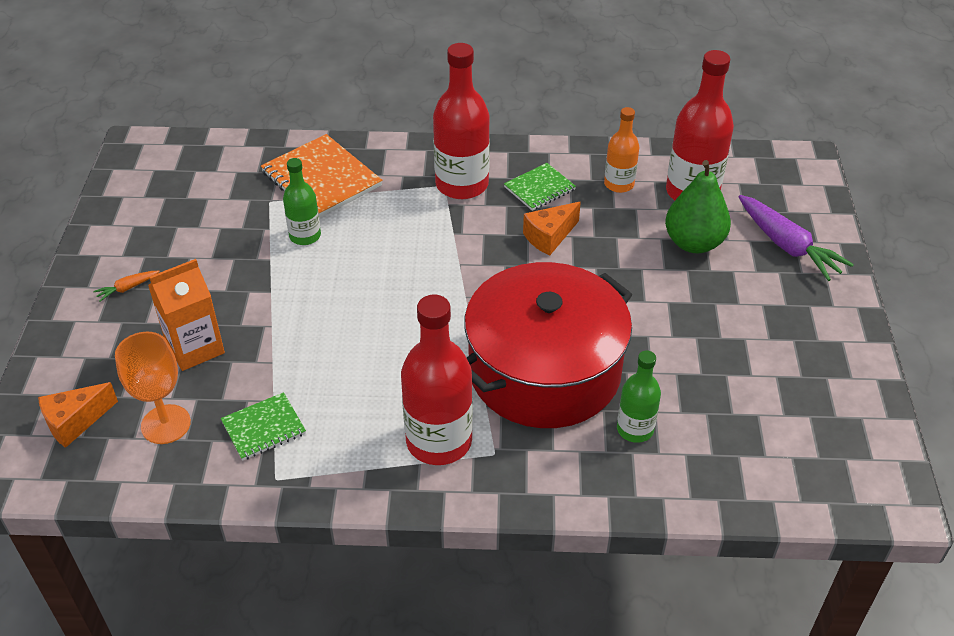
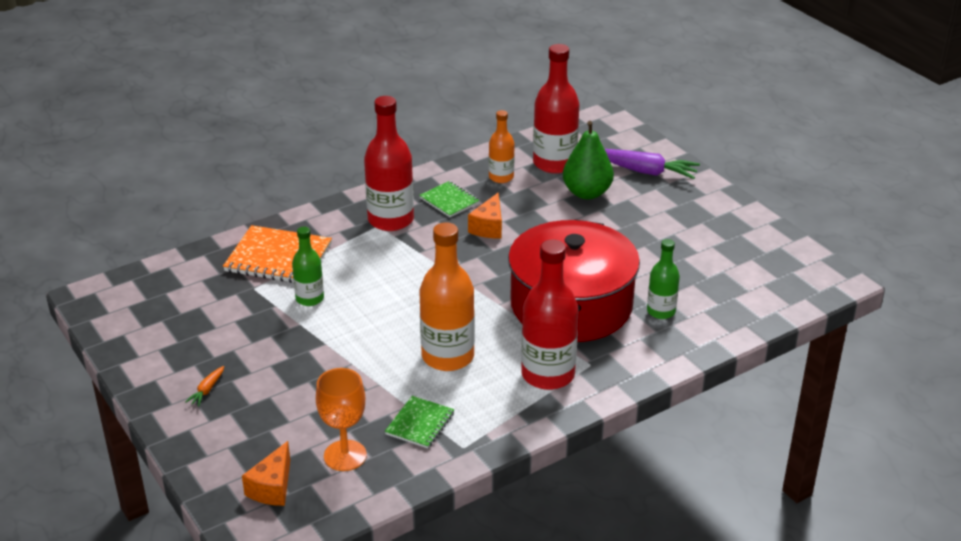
camera: 35 degrees left, 10 degrees down
(195, 348) = (309, 402): orange carton -> none
(364, 366) = (448, 356): none -> orange bottle
(539, 188) = (449, 201): green notebook -> green notebook turned 60 degrees counterclockwise

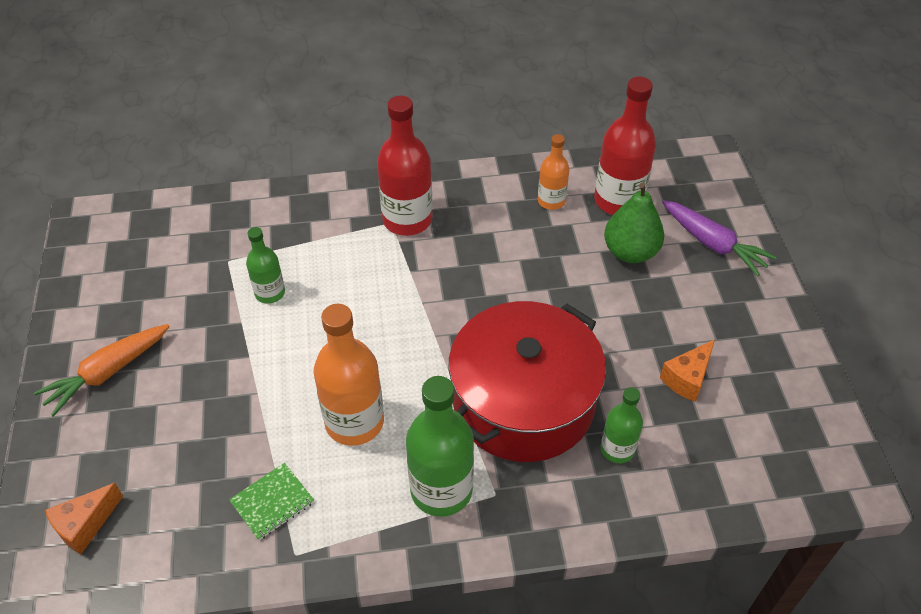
camera: 25 degrees right, 15 degrees up
(207, 390) = (107, 373): orange carrot -> orange carrot, size x2.18
(278, 258) = (273, 231): orange notebook -> none
(345, 455) = (176, 513): orange goblet -> none
(449, 201) = (480, 214): green notebook -> none
(488, 227) = (499, 263): orange cheese -> orange cheese (687, 378)
(548, 374) = (441, 490): red bottle -> green bottle

